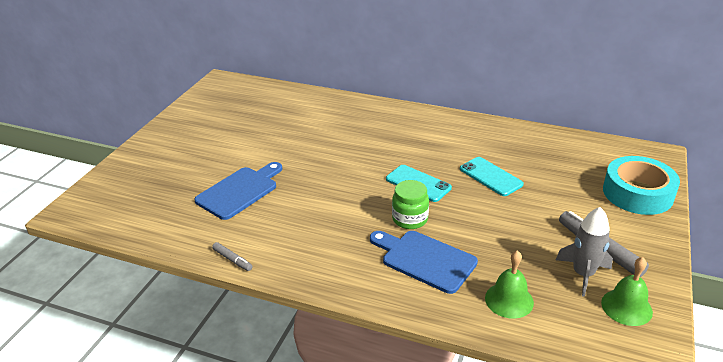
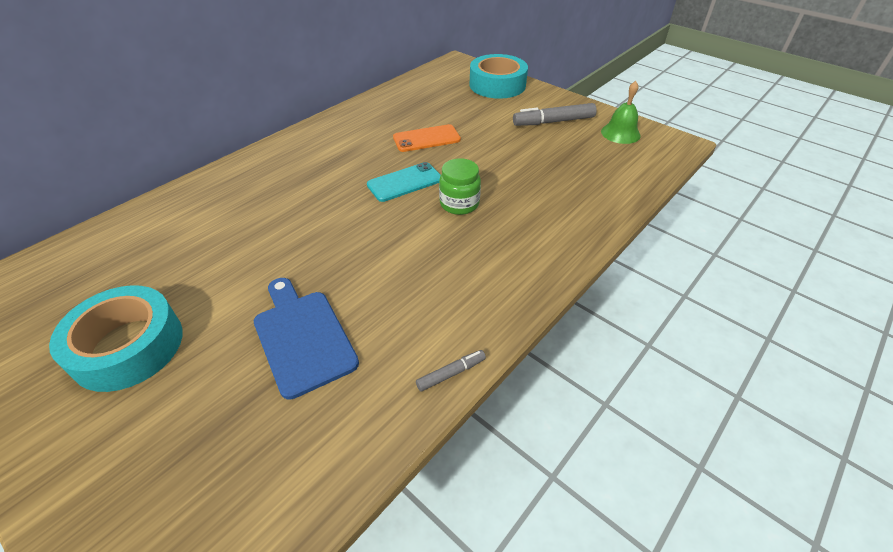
camera: 70 degrees left, 10 degrees up
(212, 138) = (128, 346): none -> turquoise tape
(425, 259) = (525, 211): blue cutting board -> none
(490, 176) = (426, 139): turquoise phone -> orange phone
(509, 300) = (597, 181): green bell -> none
(583, 274) = (579, 138): grey rocket -> none

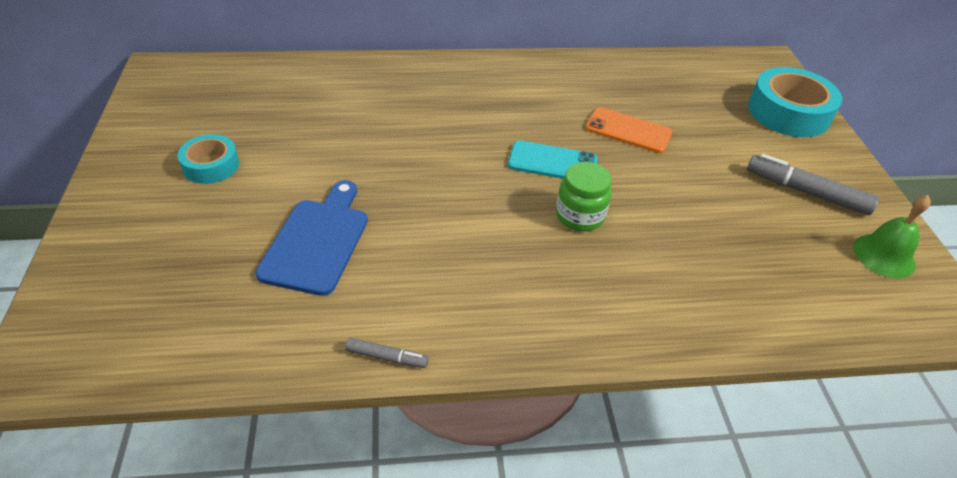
camera: 40 degrees right, 0 degrees up
(128, 346) = (211, 165): turquoise tape -> turquoise tape, size x0.58

